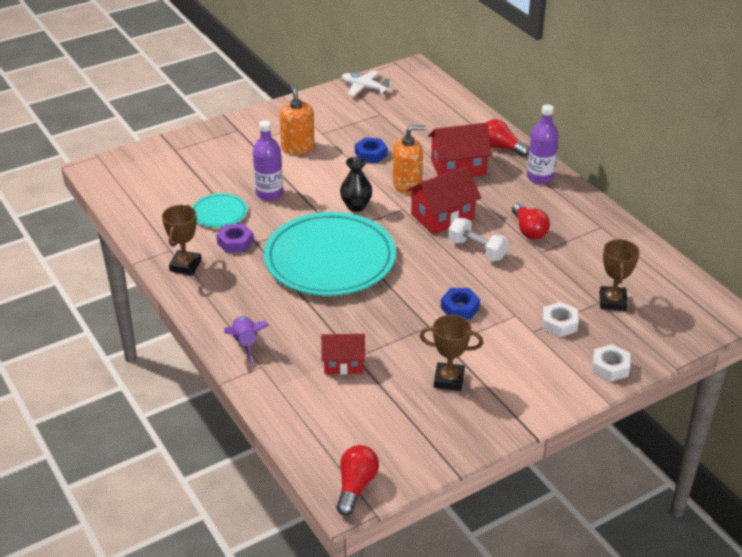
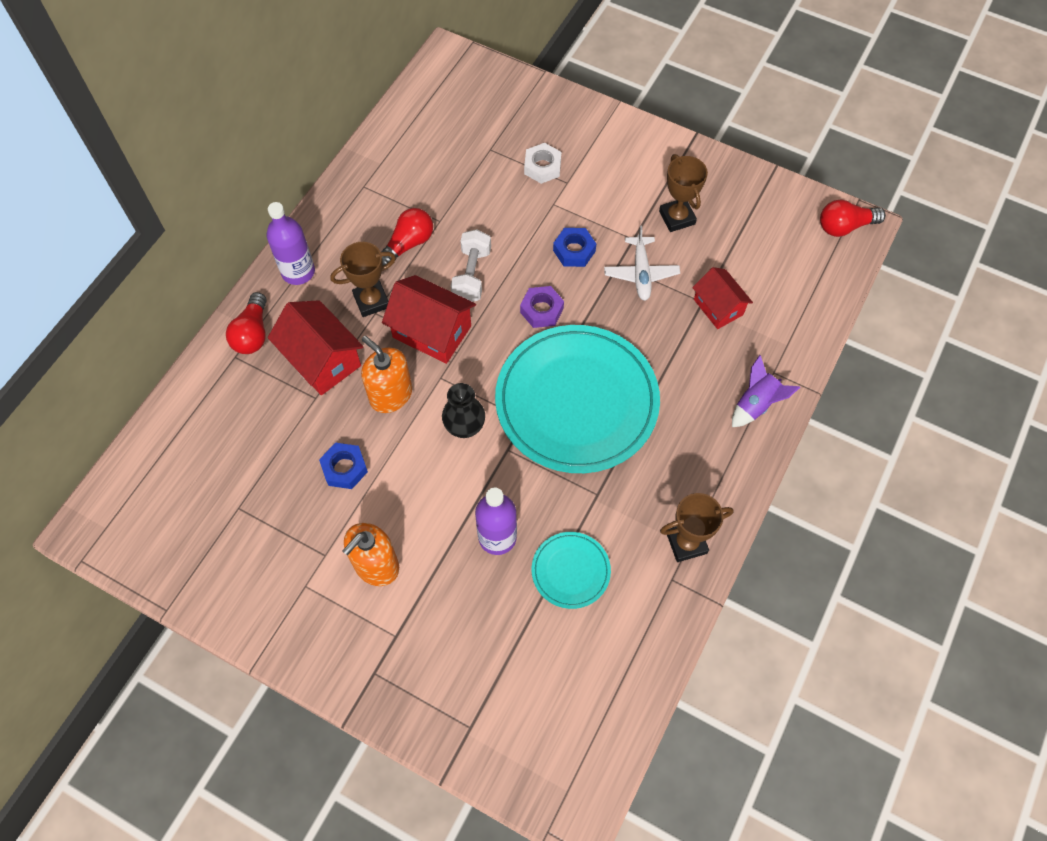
camera: 120 degrees left, 25 degrees up
(235, 242) = (612, 516): purple nut -> purple nut (541, 310)
(364, 88) = (175, 565): white plane -> white plane (641, 273)
(610, 367) = (575, 113): white nut -> none
(612, 301) = (482, 139): brown trophy -> brown trophy (371, 301)

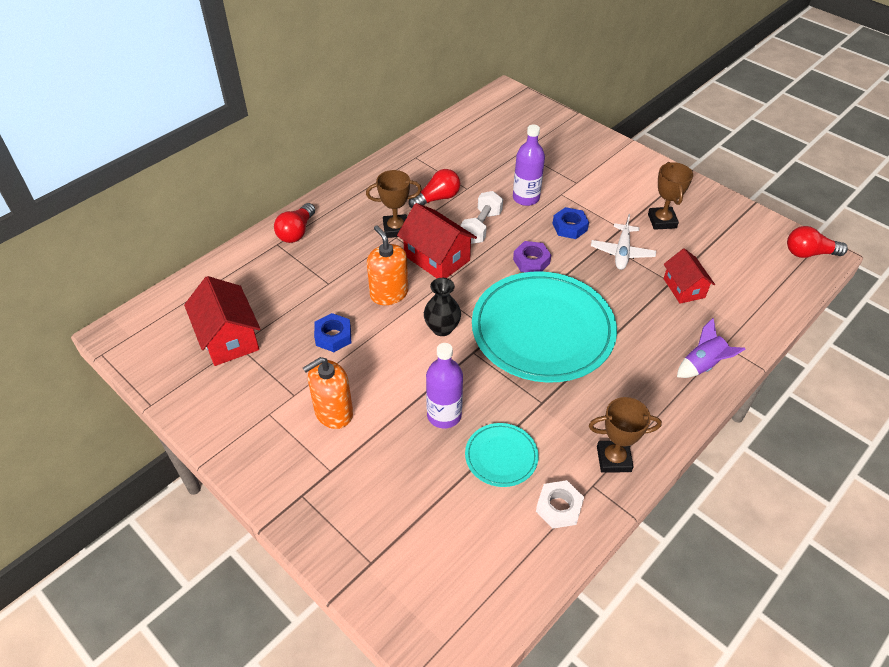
camera: 15 degrees right, 15 degrees down
(298, 272) = (346, 200): purple bottle -> purple bottle (526, 198)
(322, 360) = (343, 259): red house -> red house (228, 338)
(542, 167) = (559, 169): white nut -> white nut (558, 507)

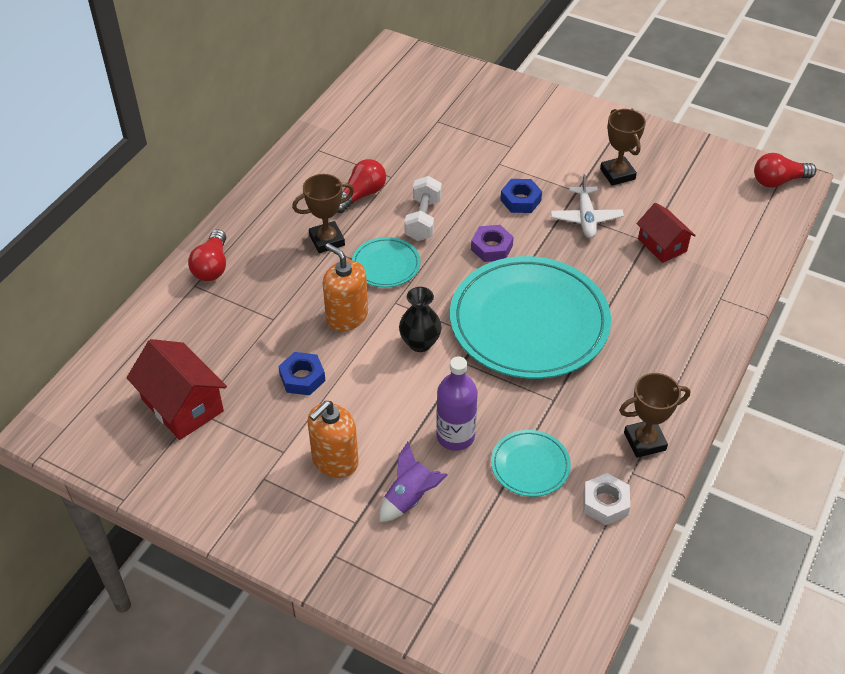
camera: 15 degrees left, 0 degrees up
(437, 258) = (386, 265): red house -> turquoise plate
(526, 198) = (461, 175): purple bottle -> none
(702, 365) = (704, 324): purple rocket -> purple rocket (410, 498)

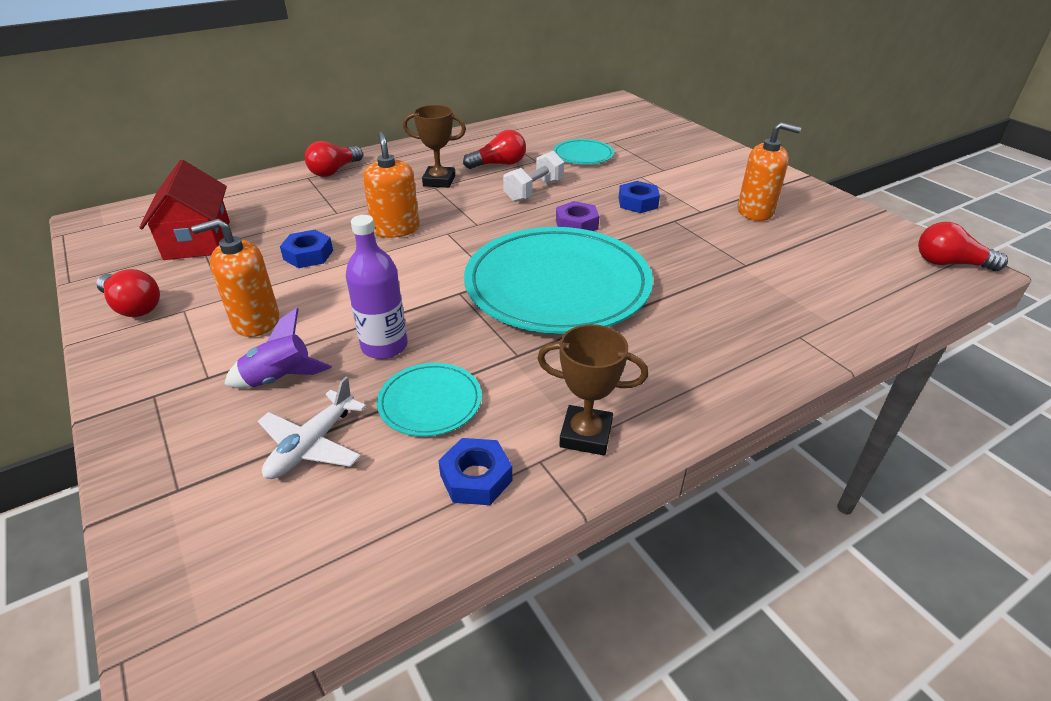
camera: 30 degrees right, 10 degrees down
(217, 495) = (133, 307): none -> red light bulb
(386, 265) = (468, 208): turquoise plate -> turquoise plate (583, 155)
(420, 343) = (436, 266): black vase -> none
(585, 218) = (693, 231): white plane -> white plane (312, 445)
(605, 503) = (476, 478): white nut -> blue nut
(617, 174) = (755, 211): brown trophy -> orange soap dispenser
(662, 245) = (761, 273): red house -> none

